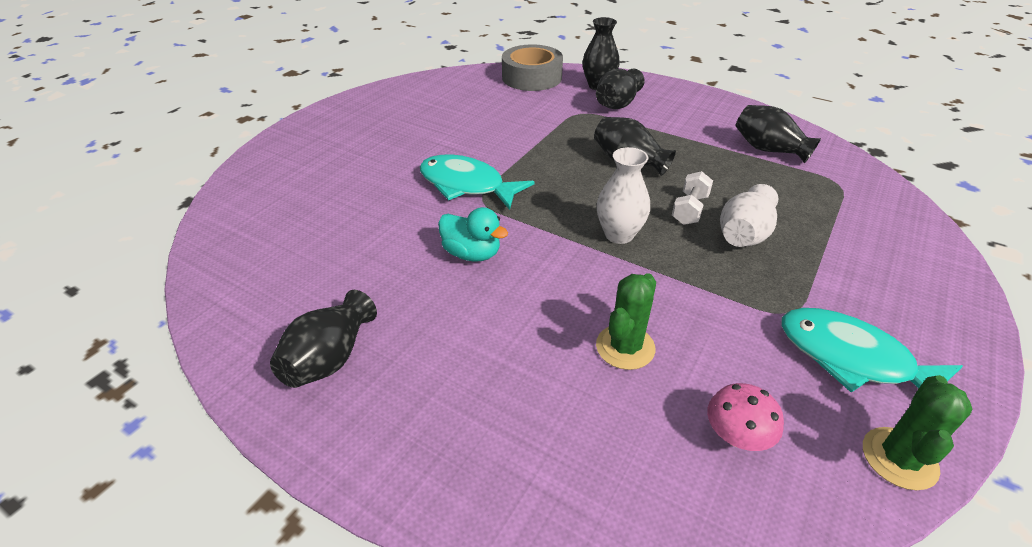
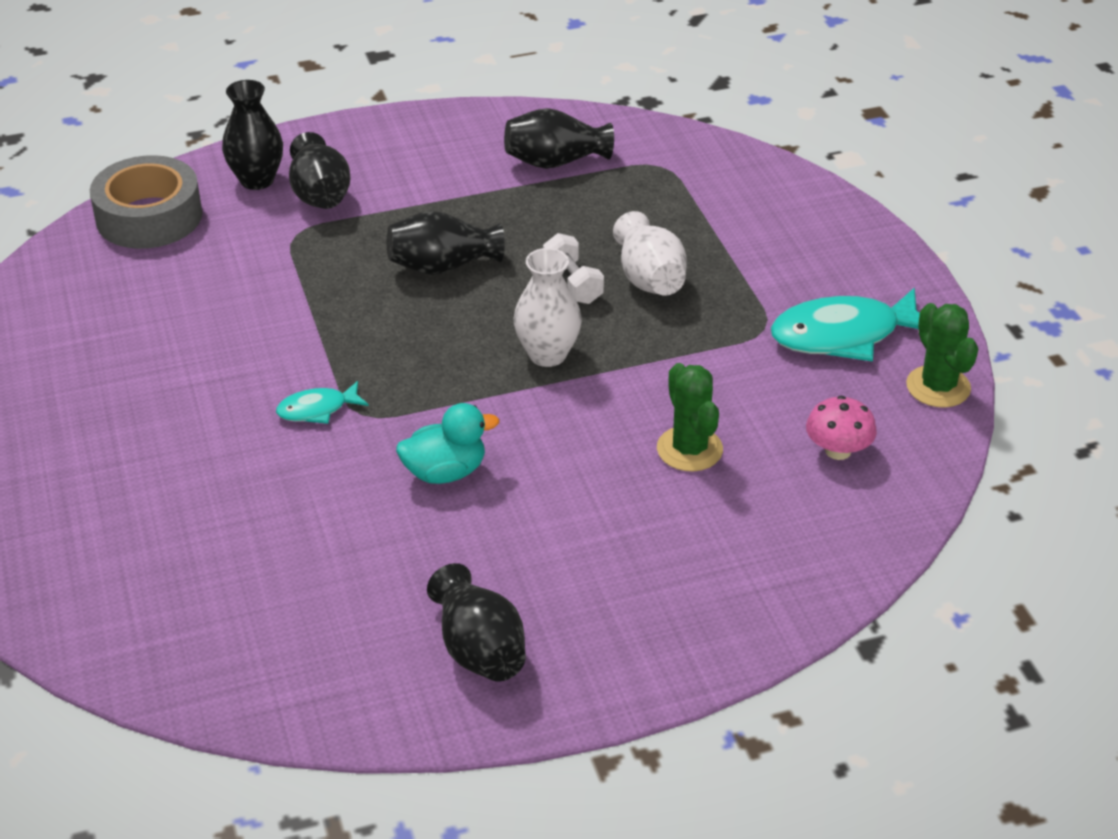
camera: 50 degrees left, 0 degrees up
(467, 185) = (317, 409): turquoise fish -> turquoise fish, size x0.51

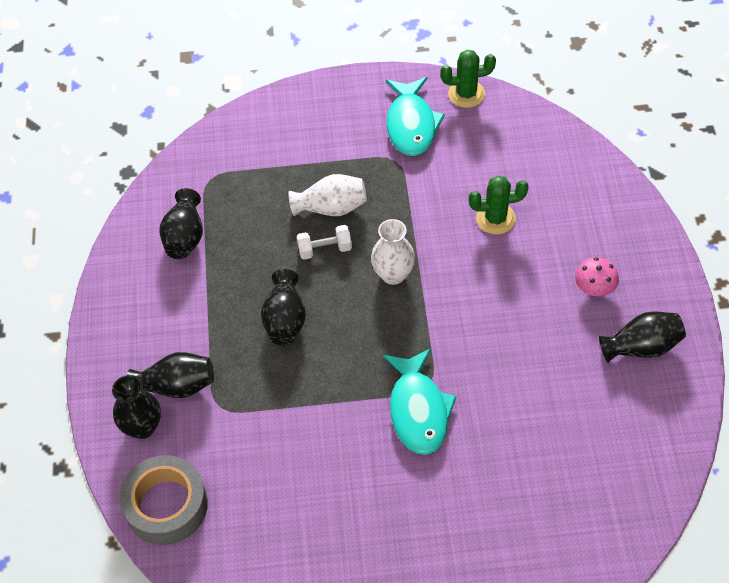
camera: 75 degrees left, 15 degrees up
(317, 409) = (418, 410): turquoise fish -> turquoise fish, size x1.95
(445, 472) = (492, 345): turquoise duck -> none
(838, 450) = (510, 151): pink mushroom -> pink mushroom (594, 288)

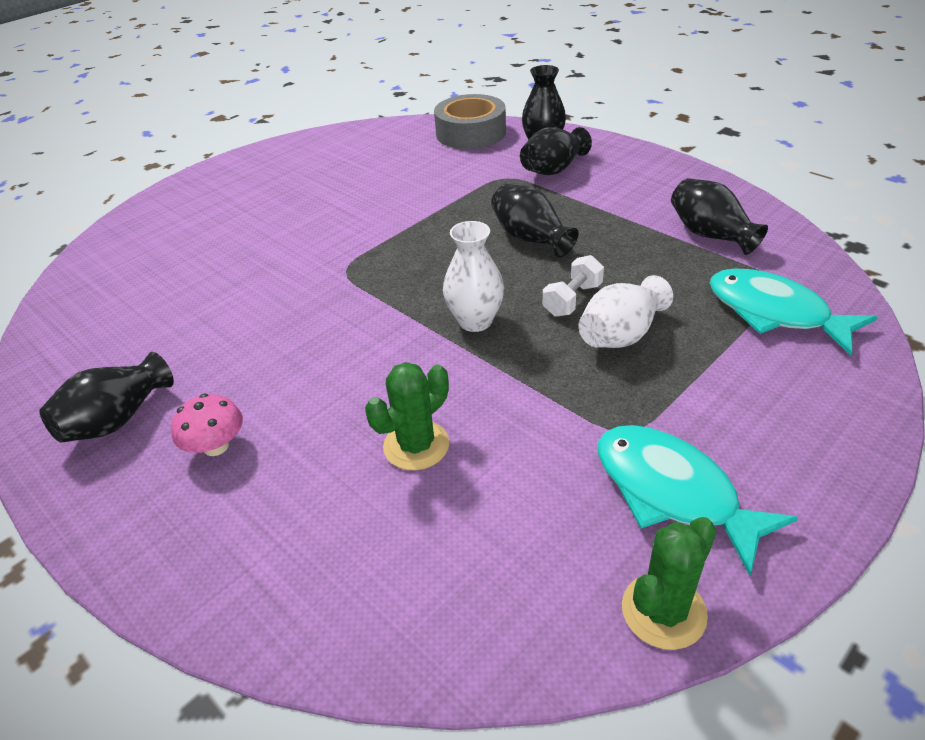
camera: 140 degrees right, 15 degrees down
(418, 410) = (338, 252): turquoise fish -> turquoise fish (774, 313)

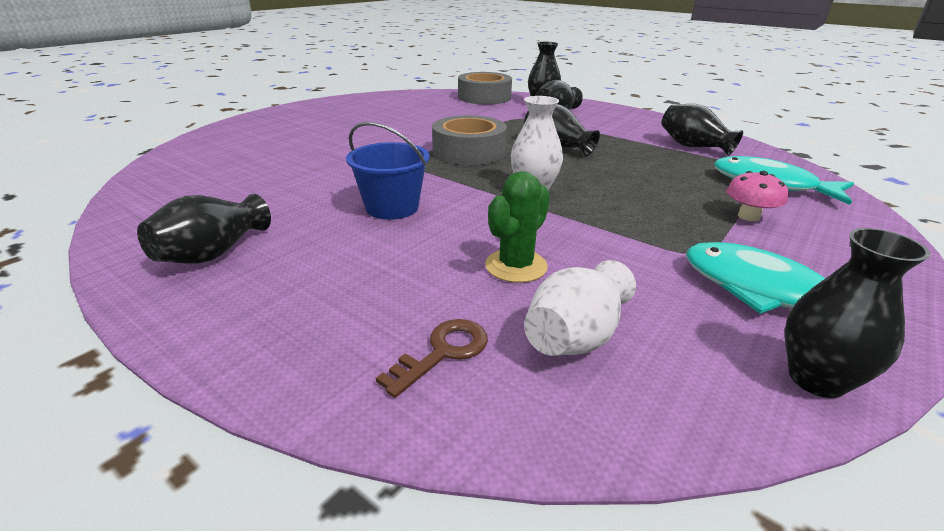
camera: 10 degrees left, 10 degrees down
(216, 446) = (319, 270): pink mushroom -> pink mushroom (748, 216)
(308, 351) = (392, 207): none -> blue bucket
(311, 559) = (442, 352): none -> brown key
(419, 249) = (469, 152): none -> grey tape
(572, 300) = (608, 178): white dumbbell -> none
(621, 335) = (659, 197): white vase -> white vase (576, 336)
(663, 611) = (816, 379): green cactus -> black vase

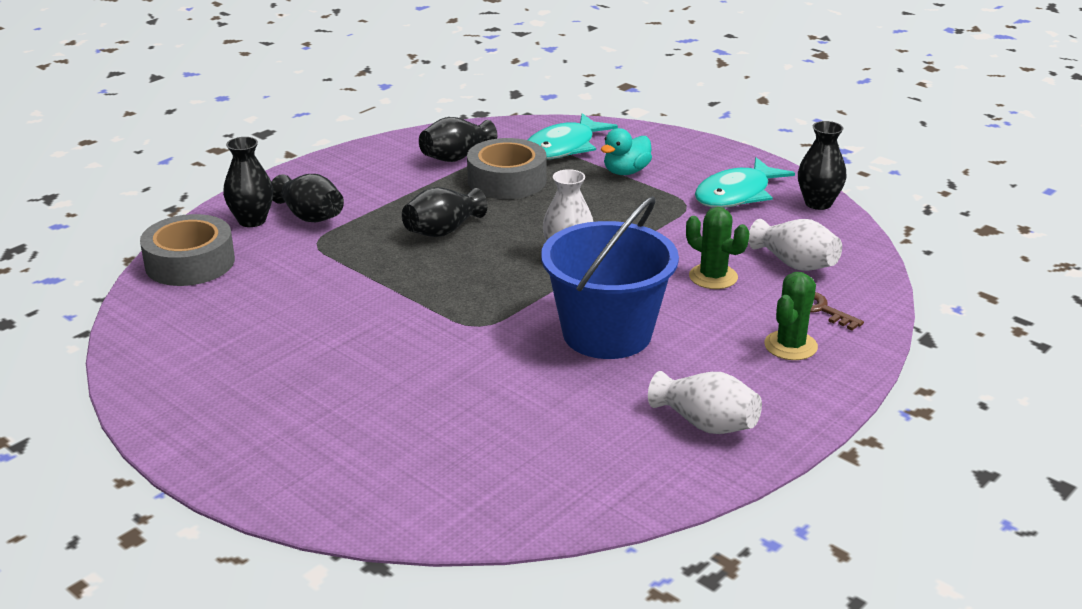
camera: 85 degrees left, 0 degrees up
(213, 253) = (705, 424): black vase -> white vase
(347, 318) = (790, 346): none -> green cactus
(392, 207) = (607, 333): blue bucket -> blue bucket, size x1.67
(469, 152) = (449, 286): grey tape -> grey tape (507, 180)
(748, 216) = (626, 172): pink mushroom -> turquoise duck

